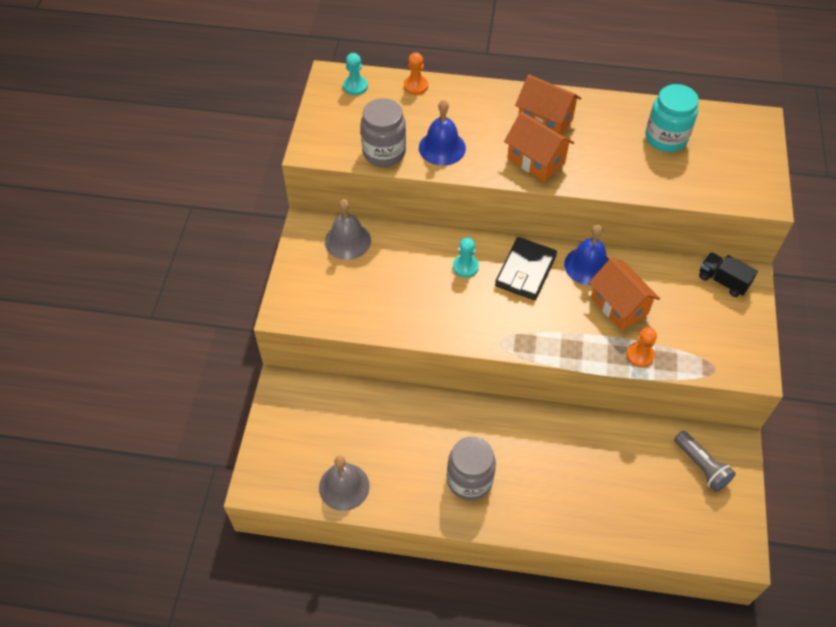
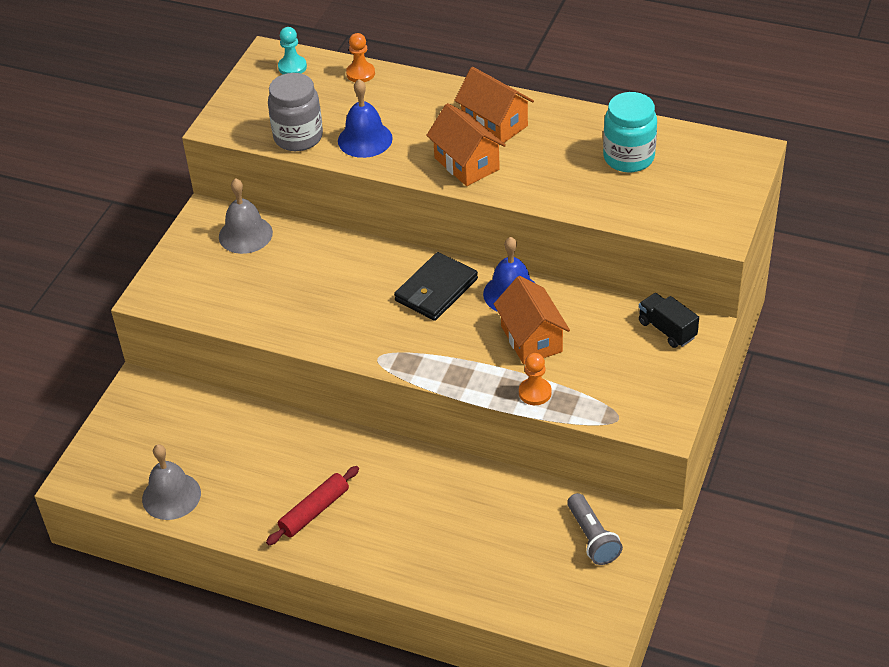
camera: 15 degrees right, 10 degrees down
(465, 267) = (368, 277): turquoise pawn -> none
(469, 480) = (314, 511): grey jar -> red rolling pin

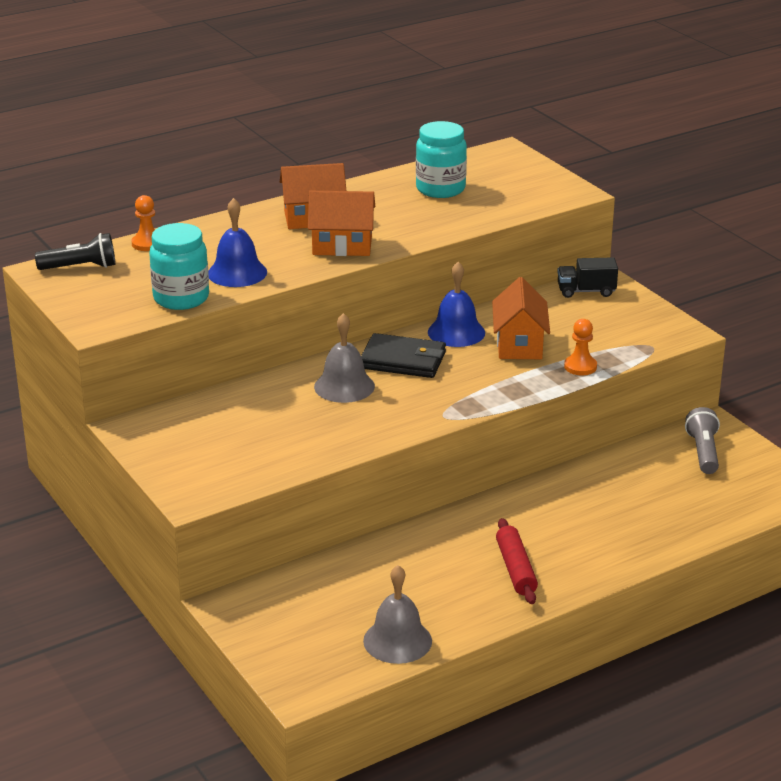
camera: 55 degrees left, 15 degrees down
(245, 234) = (190, 418): grey bell -> grey bell (344, 386)
(292, 67) = (80, 267): turquoise pawn -> black flashlight
(298, 137) = (181, 298): grey jar -> turquoise jar
(436, 290) = (403, 360): black wallet -> black wallet turned 60 degrees counterclockwise
(531, 339) = (519, 344): orange house -> orange house turned 75 degrees clockwise
(592, 538) = (703, 452): grey flashlight -> grey flashlight turned 105 degrees counterclockwise

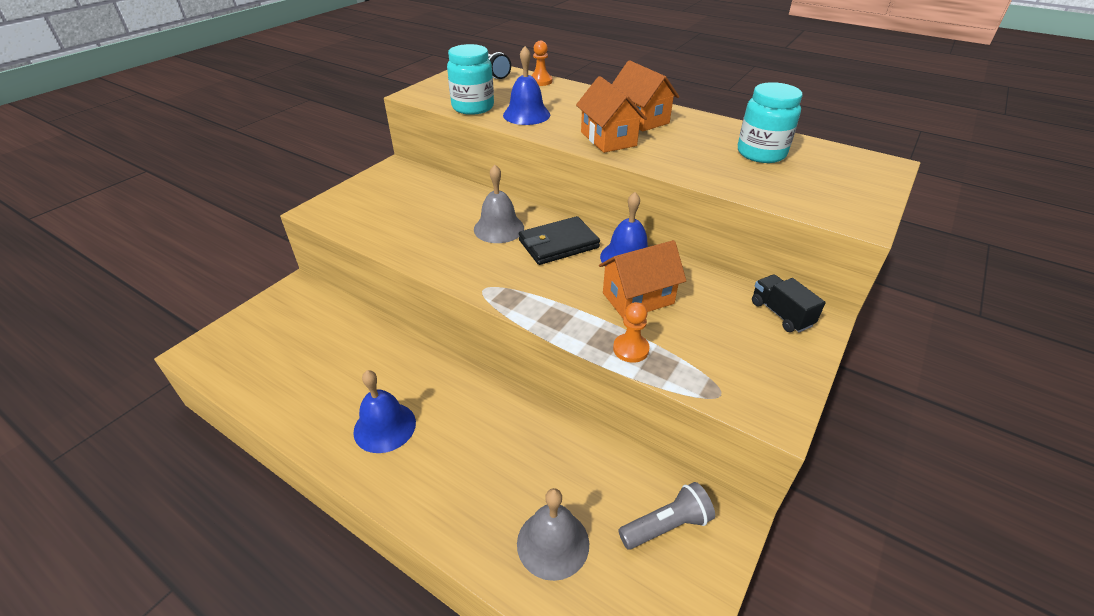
camera: 65 degrees right, 10 degrees up
(397, 641) = (265, 383): grey bell -> grey bell (553, 543)
(403, 360) = (558, 244): black wallet -> black wallet turned 75 degrees clockwise
(515, 569) = (384, 427): red rolling pin -> blue bell

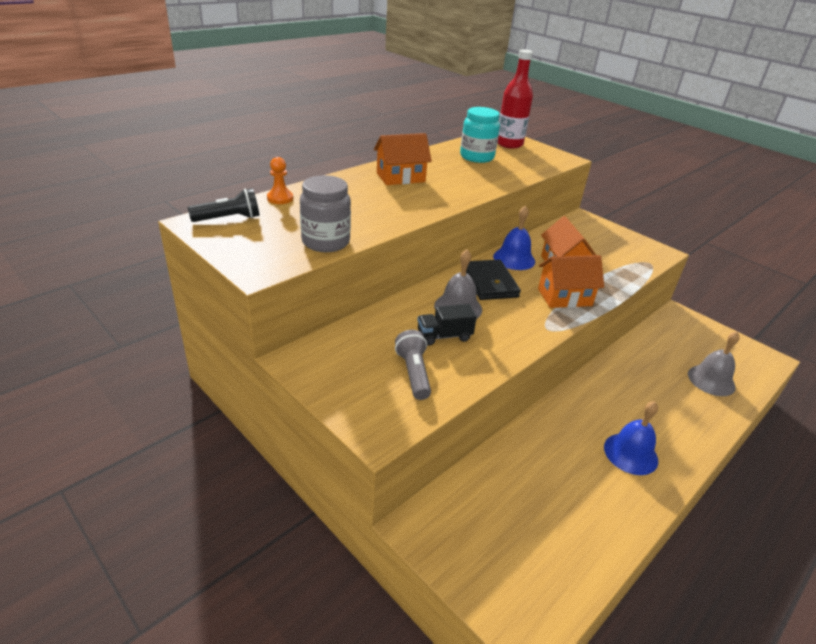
camera: 80 degrees left, 5 degrees down
(473, 107) = (325, 242): turquoise jar -> grey jar
(526, 115) = (363, 219): blue bell -> none
(608, 139) = (433, 196): orange house -> orange house (564, 297)
(630, 349) = (615, 281): orange pawn -> none
(666, 525) = (688, 335): grey flashlight -> grey flashlight (413, 373)
(781, 314) = (579, 226): black truck -> black truck (444, 336)
(850, 172) = (509, 144): none -> red bottle

